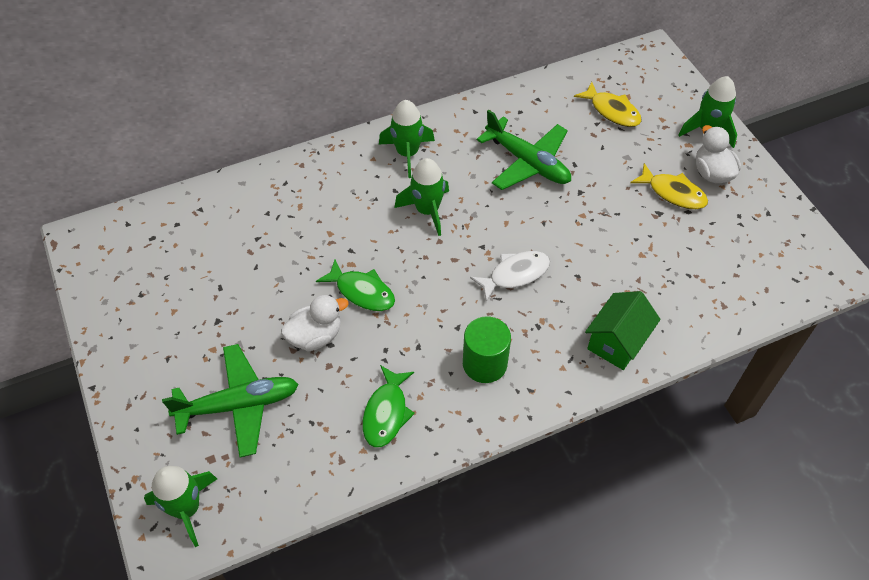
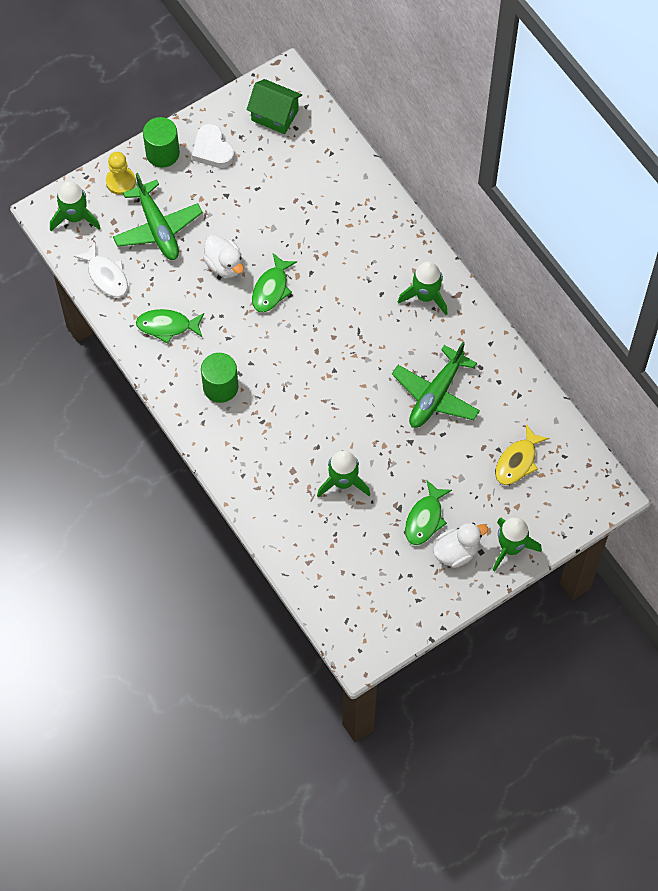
camera: 80 degrees right, 10 degrees up
(129, 384) = (162, 153): none -> green cylinder
(147, 327) = (212, 150): none -> white heart
(152, 441) = (120, 181): none -> yellow pawn
(427, 210) = (364, 322): green rocket -> green rocket (343, 482)
(515, 274) = (310, 399): white fish -> white fish (106, 275)
(617, 342) = (257, 481): green house -> green house (275, 115)
(673, 193) = (425, 519): yellow fish -> green fish

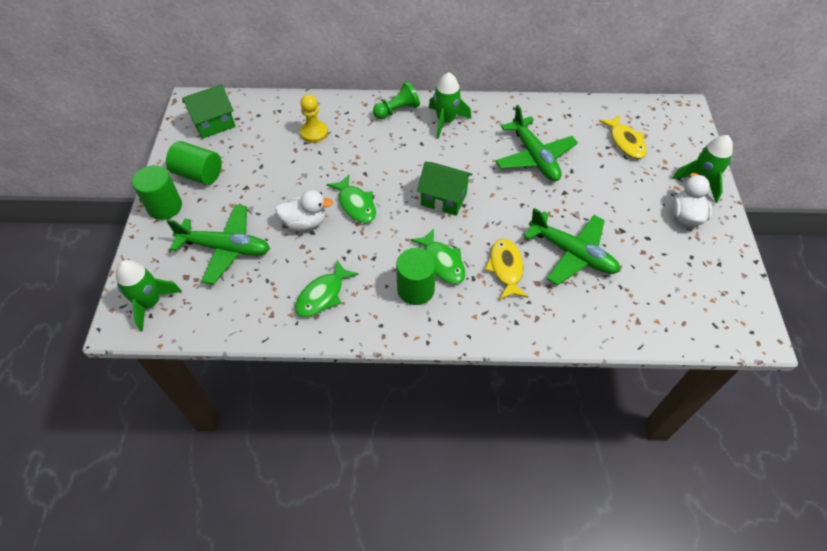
camera: 55 degrees left, 10 degrees down
(106, 275) = (230, 313): white fish -> none
(120, 181) = (156, 249): yellow pawn -> yellow pawn (314, 132)
(212, 150) = (199, 174): white heart -> green cylinder
(290, 440) = (506, 268): none -> yellow fish
(328, 351) = (443, 199): none -> green house
(343, 482) = (572, 254): green rocket -> green plane
(407, 247) = (397, 110): none -> green pawn
(425, 519) = (642, 219): green fish -> green fish (442, 262)

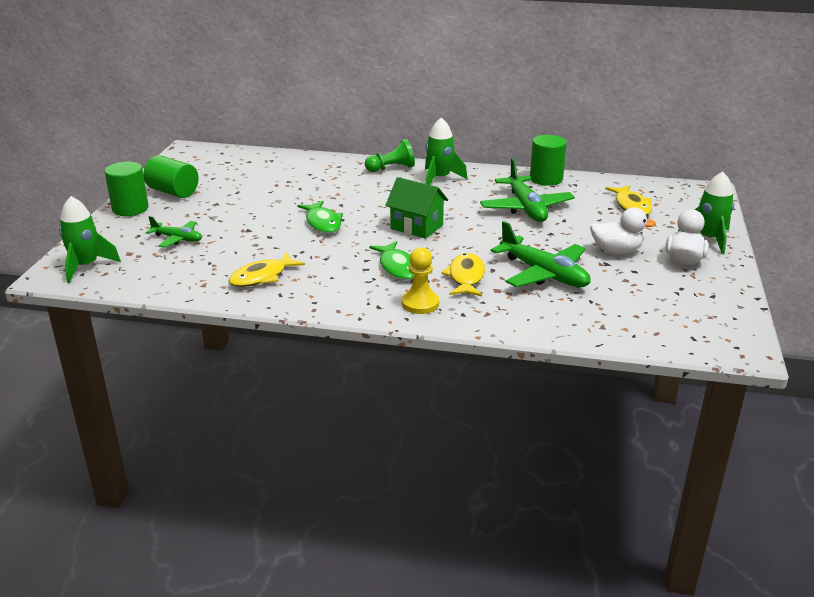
camera: 10 degrees right, 25 degrees down
(214, 124) = (203, 163): green house -> none
(226, 248) = (177, 239): green plane -> green plane, size x0.57
(305, 222) = (265, 230): white duck -> white duck (616, 251)
(314, 132) = (300, 176): yellow pawn -> yellow pawn (420, 303)
(323, 295) = (262, 277): green fish -> yellow fish
(415, 289) = (362, 282): green cylinder -> green cylinder (546, 179)

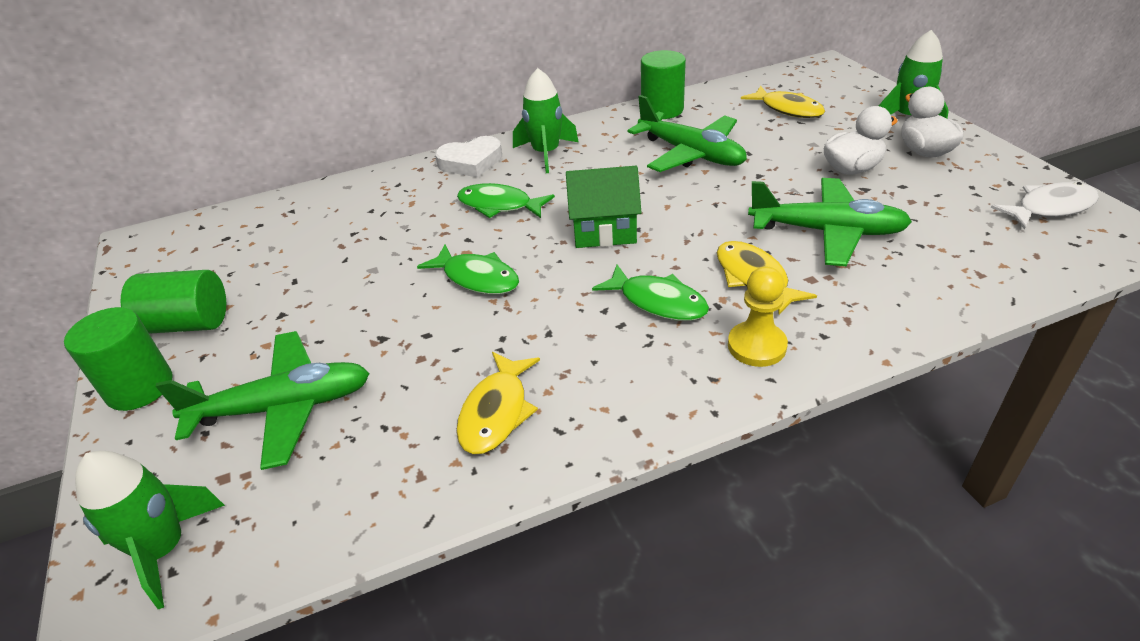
camera: 30 degrees left, 10 degrees up
(177, 239) = (284, 407): green plane -> green plane, size x1.76
(378, 195) = (499, 205): none -> green fish
(391, 168) = (471, 162): green pawn -> white heart
(713, 317) = (1050, 208): none -> white fish

